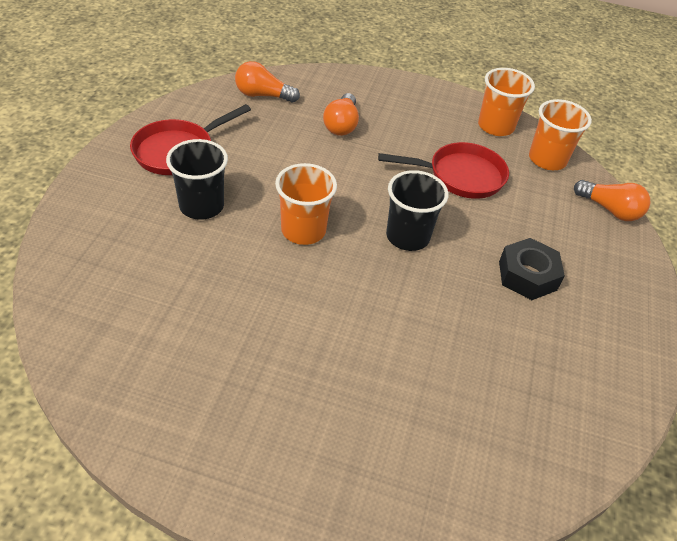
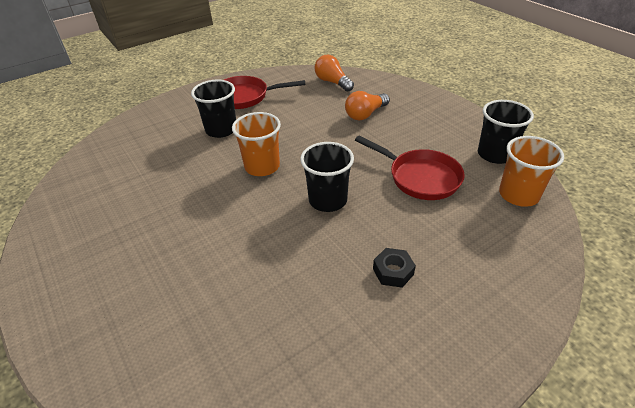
camera: 45 degrees right, 5 degrees down
(496, 126) = (495, 154): orange cup -> black cup
(527, 275) = (393, 271): black nut -> black nut, size x0.66
(610, 210) = (541, 259): orange light bulb -> none

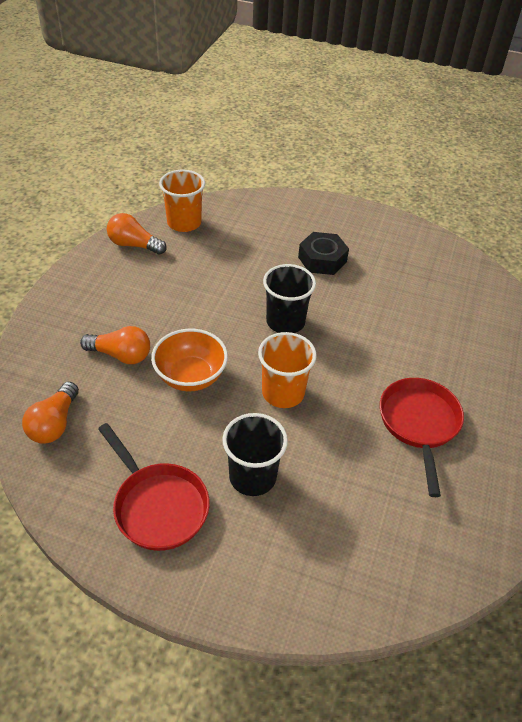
camera: 130 degrees left, 5 degrees up
(319, 134) = (190, 376): none -> orange bowl
(393, 271) = (322, 259): black nut -> black nut, size x1.53
(420, 177) = (205, 278): red pan -> red pan (419, 424)
(495, 154) = (134, 245): black cup -> orange light bulb

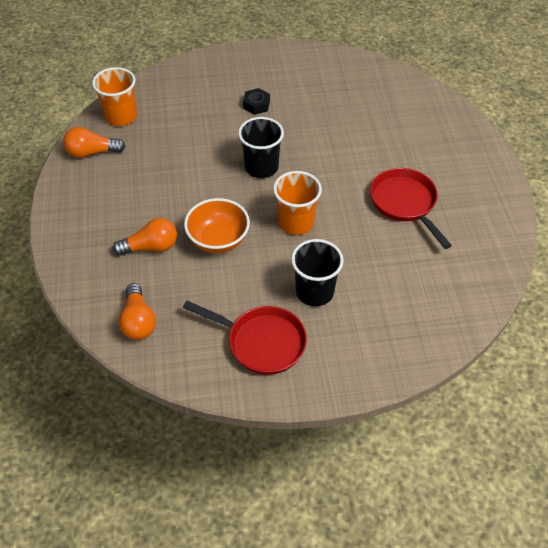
camera: 25 degrees left, 5 degrees up
(322, 259) = (256, 105): black nut -> black nut, size x0.66

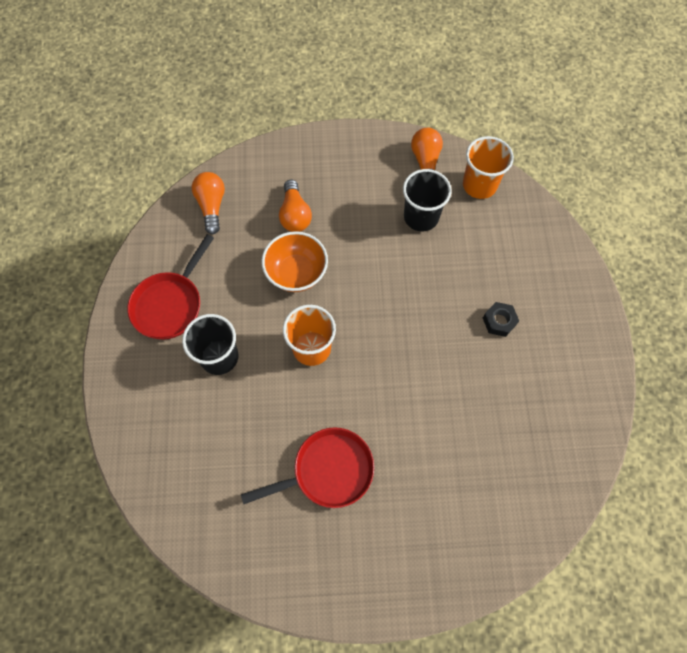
camera: 95 degrees right, 15 degrees up
(138, 321) = (211, 206): orange light bulb -> orange light bulb turned 90 degrees clockwise
(261, 167) = (395, 320): black cup -> black cup (421, 217)

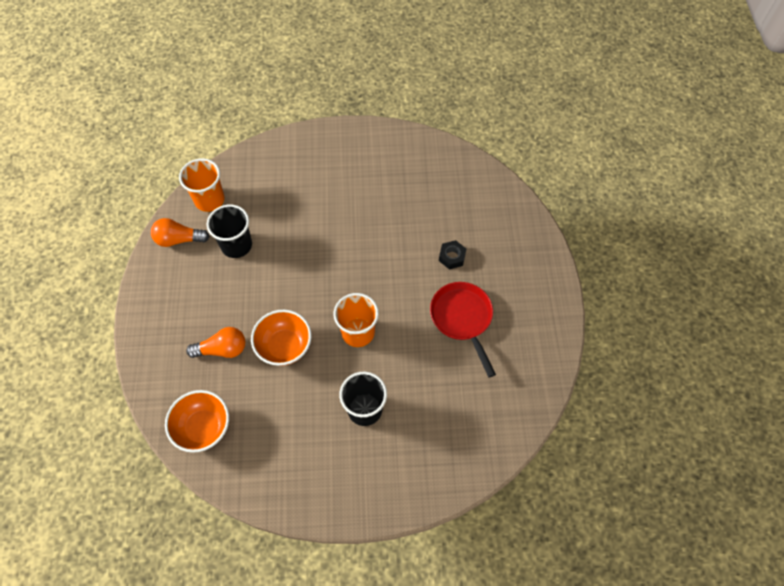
camera: 90 degrees left, 5 degrees down
(170, 304) = (310, 459): red pan -> none
(211, 206) = (203, 428): orange light bulb -> orange bowl
(499, 321) = (338, 195): black nut -> black nut (452, 257)

